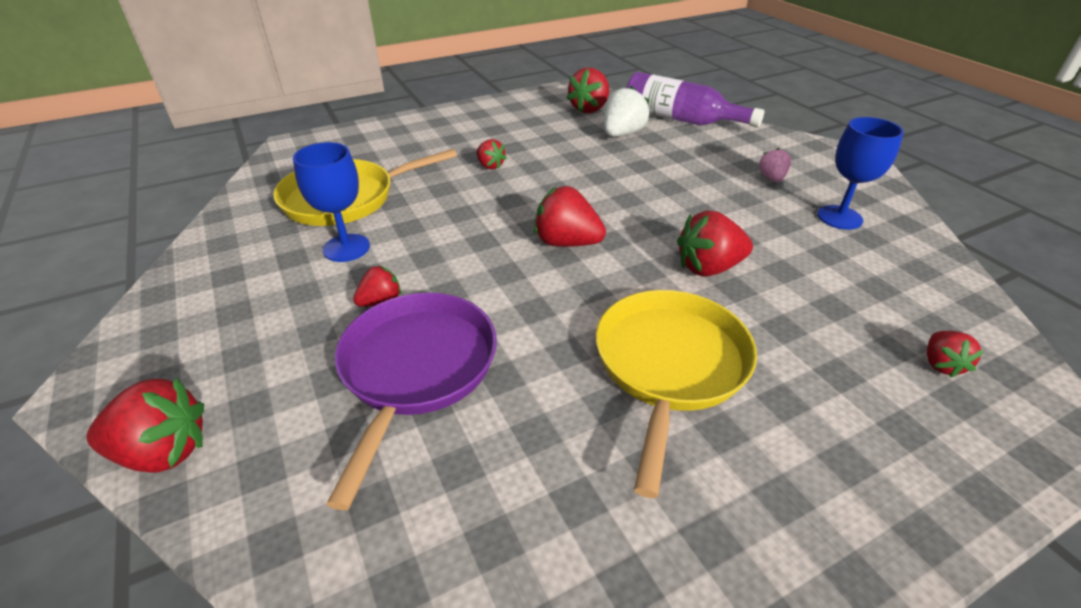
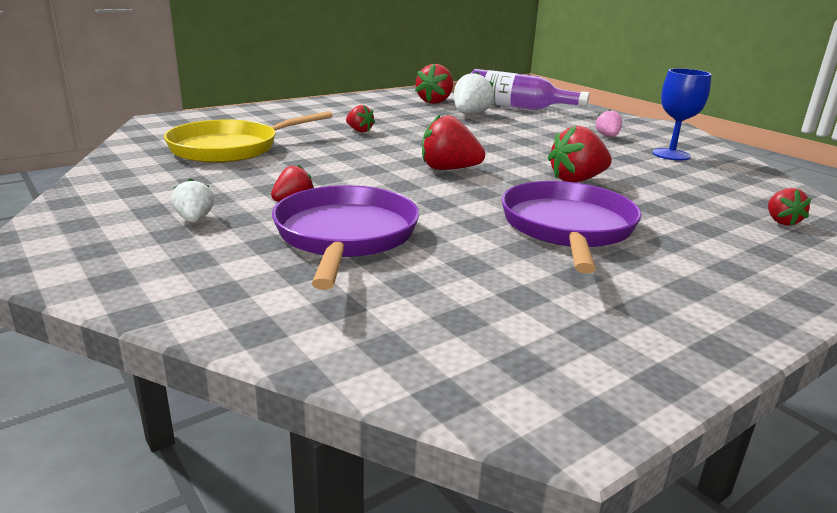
camera: 10 degrees left, 15 degrees down
(163, 451) = (120, 287): red strawberry -> none
(271, 331) = (195, 220): none -> white strawberry
(346, 248) = (245, 174): blue goblet -> none
(669, 366) = (567, 228): yellow pan -> purple pan

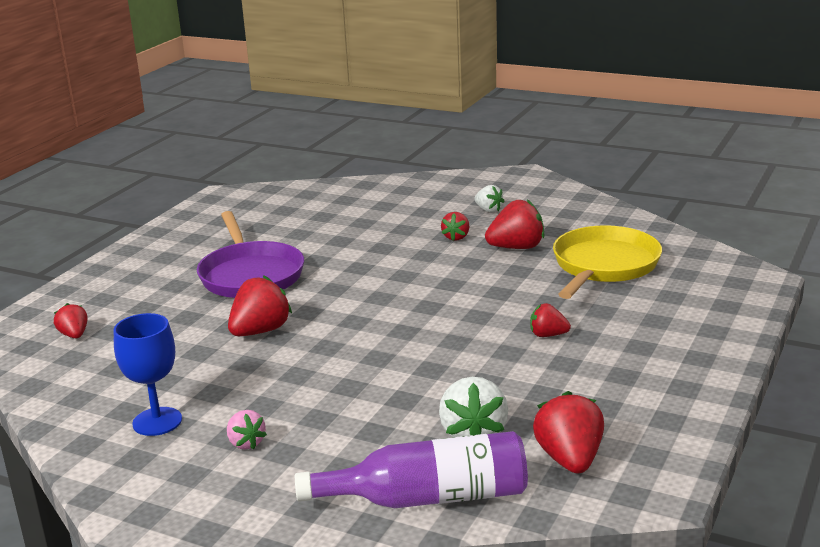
camera: 155 degrees right, 0 degrees up
(345, 236) = (388, 227): purple pan -> none
(448, 169) = (387, 306): red strawberry -> red strawberry (516, 248)

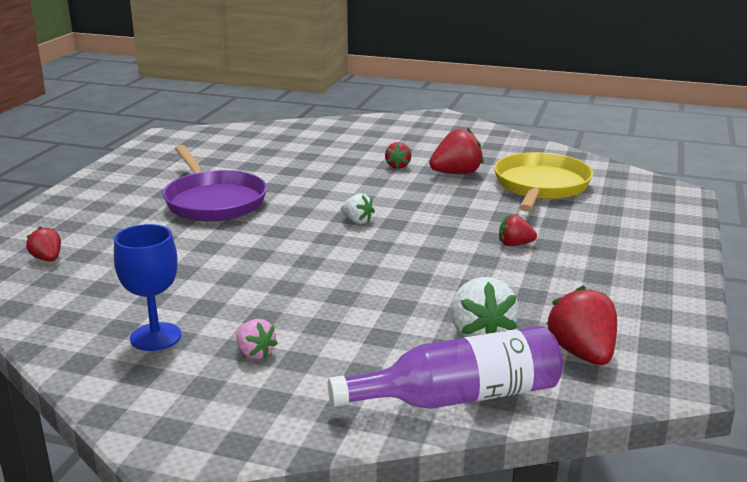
camera: 10 degrees left, 0 degrees up
(260, 331) = (238, 249): red strawberry -> none
(488, 210) = (419, 144): white strawberry -> white strawberry (357, 221)

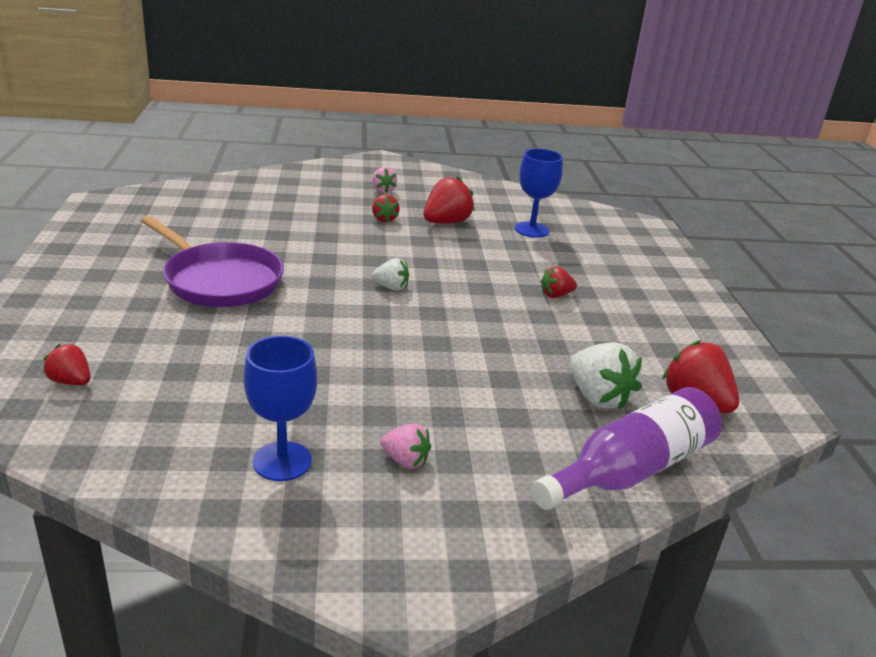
camera: 25 degrees left, 5 degrees up
(417, 142) = (383, 190): none -> pink strawberry
(540, 186) = (531, 230): yellow pan -> blue goblet

